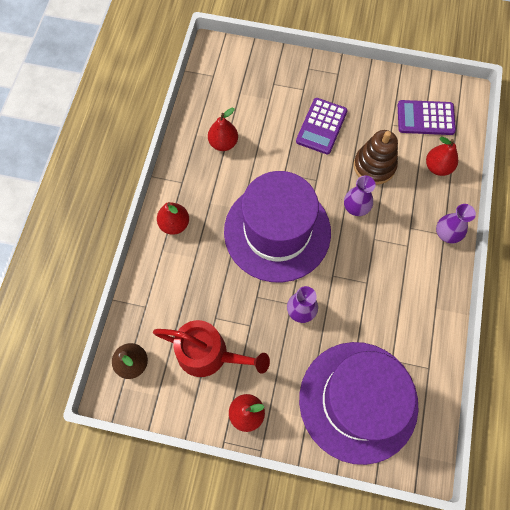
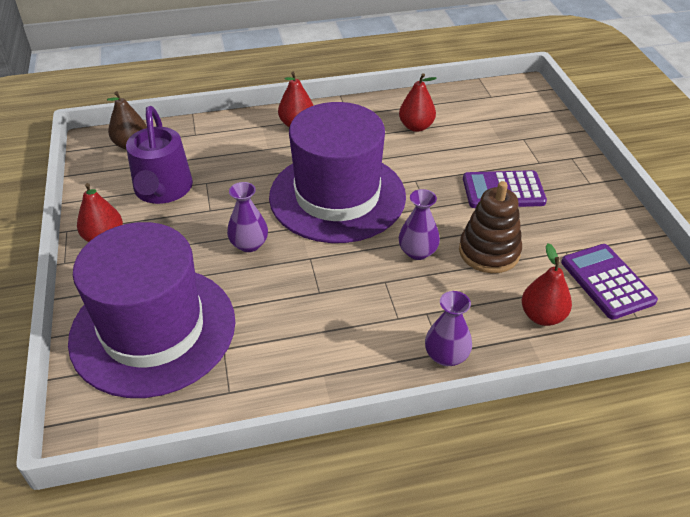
camera: 65 degrees right, 25 degrees down
(208, 354) = (163, 190): red watering can -> purple watering can

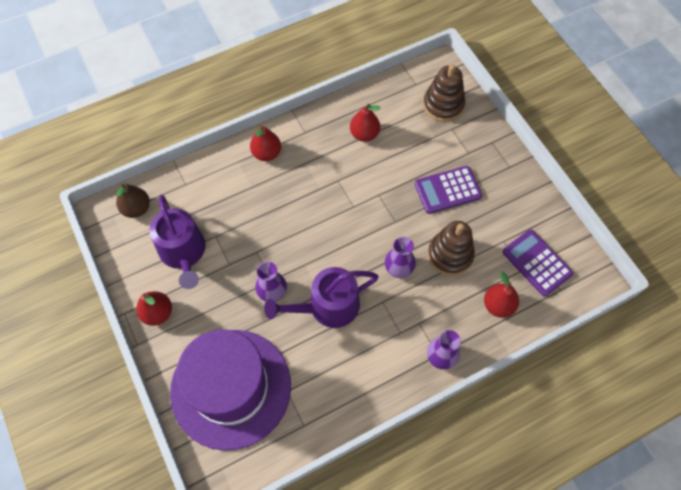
camera: 15 degrees left, 20 degrees up
(312, 272) = (327, 306): none -> purple watering can
(337, 196) = (323, 226): purple hat -> none
(518, 117) = (443, 105): none -> brown stacking toy

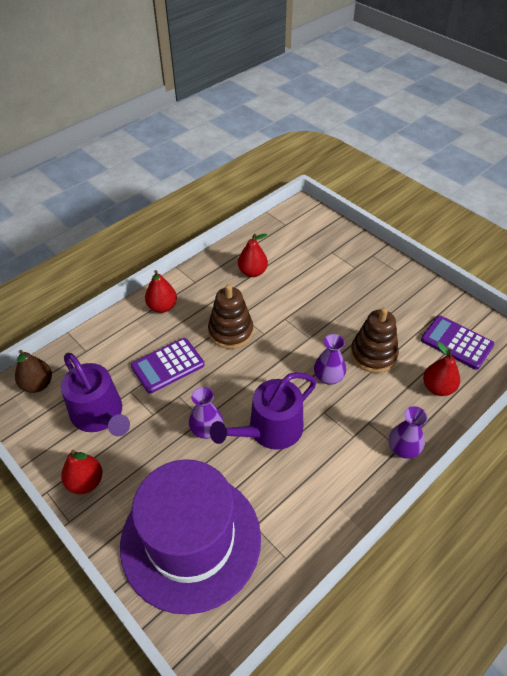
camera: 15 degrees left, 15 degrees down
(443, 105) = (316, 235): brown stacking toy -> brown stacking toy (231, 332)
(447, 190) = (348, 301): purple calculator -> purple calculator (167, 365)

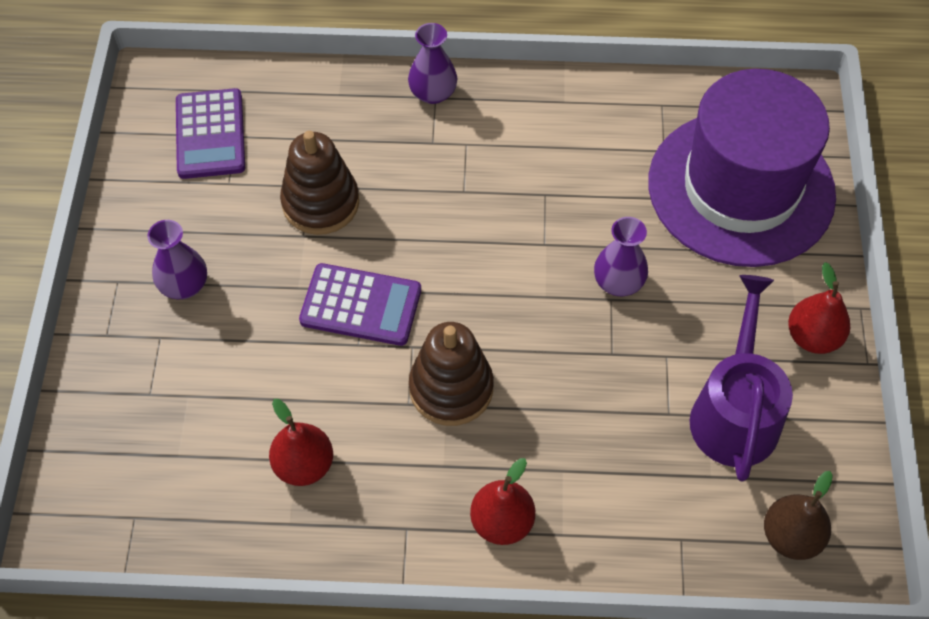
camera: 135 degrees left, 10 degrees up
(167, 365) = (586, 410): purple calculator -> purple calculator (361, 305)
(270, 430) = (547, 222): purple watering can -> none
(328, 377) = (408, 222): purple vase -> purple vase (184, 285)
(438, 388) = (309, 112): red pear -> none

